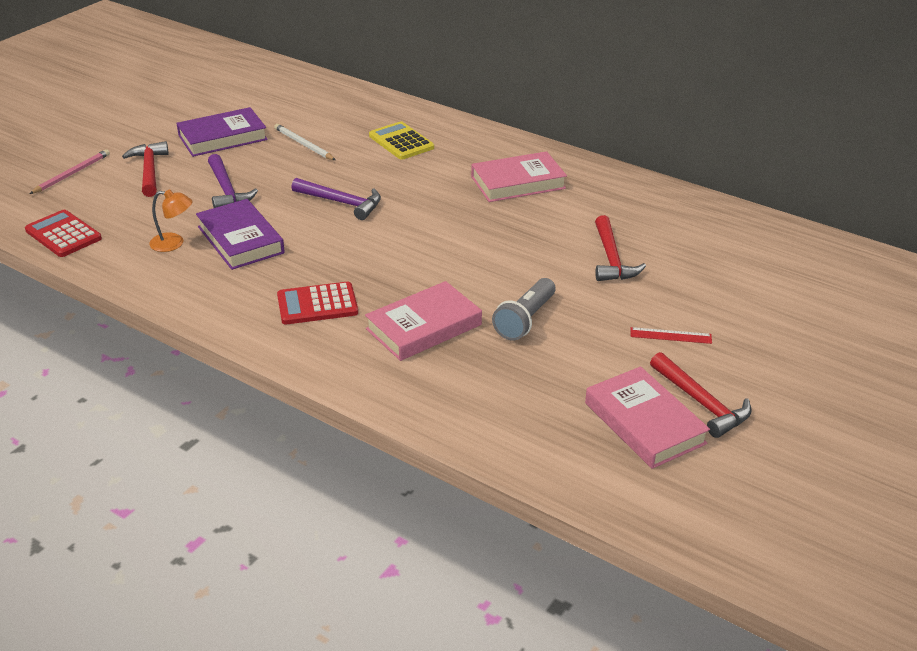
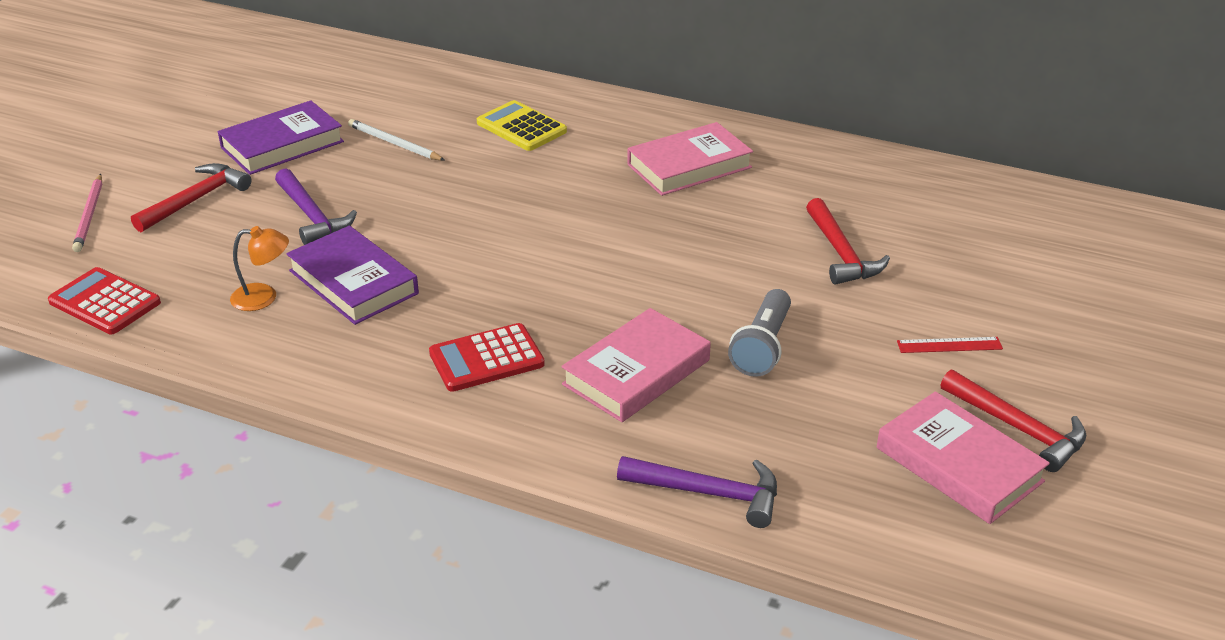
camera: 10 degrees left, 0 degrees up
(72, 174) = (89, 215): pink pencil -> pink pencil turned 150 degrees clockwise
(149, 170) = (196, 200): red hammer -> red hammer turned 60 degrees clockwise
(342, 203) = (472, 217): purple hammer -> purple hammer (709, 493)

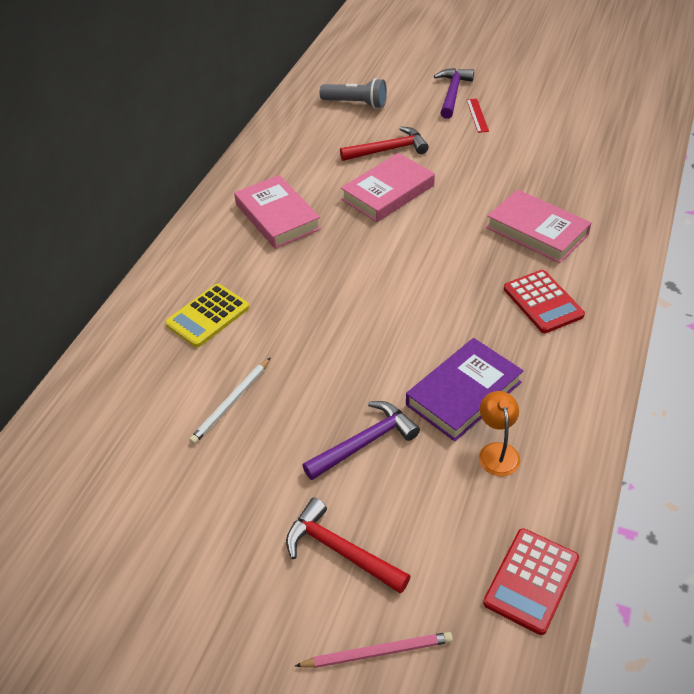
camera: 90 degrees left, 10 degrees up
(282, 144) = (227, 497): purple book -> none
(709, 493) = (637, 198): purple hammer -> purple hammer (452, 93)
(762, 347) = (496, 181): grey flashlight -> grey flashlight (356, 104)
(958, 465) = (580, 118): pink book -> pink book (388, 192)
(1019, 429) = (544, 98): red hammer -> none

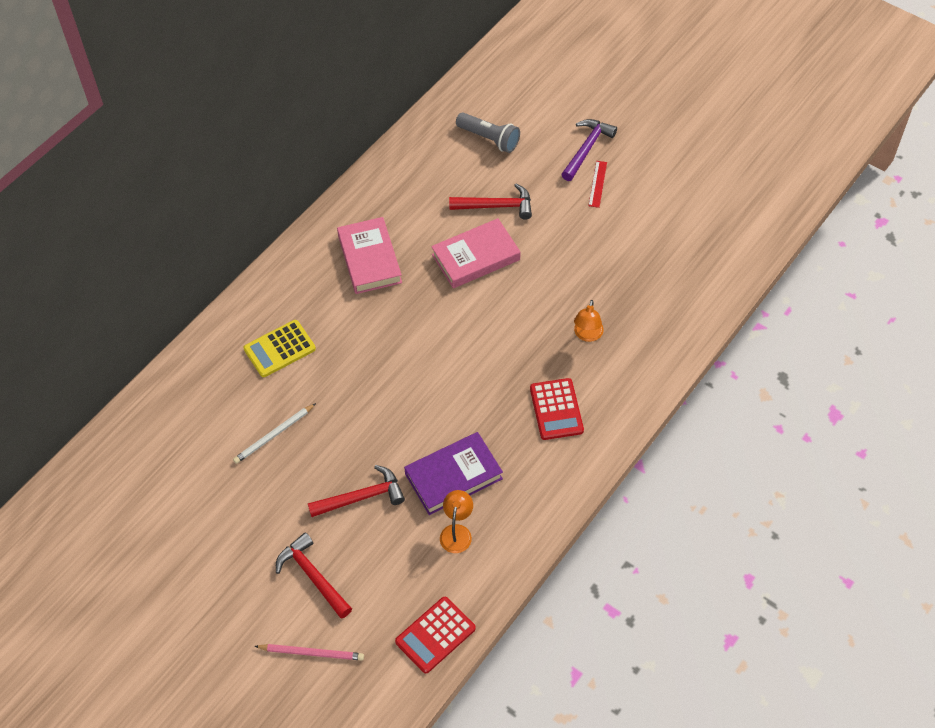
camera: 15 degrees right, 10 degrees up
(365, 442) = (362, 497): purple hammer -> red hammer
(537, 231) = (587, 335): pink book -> orange lamp

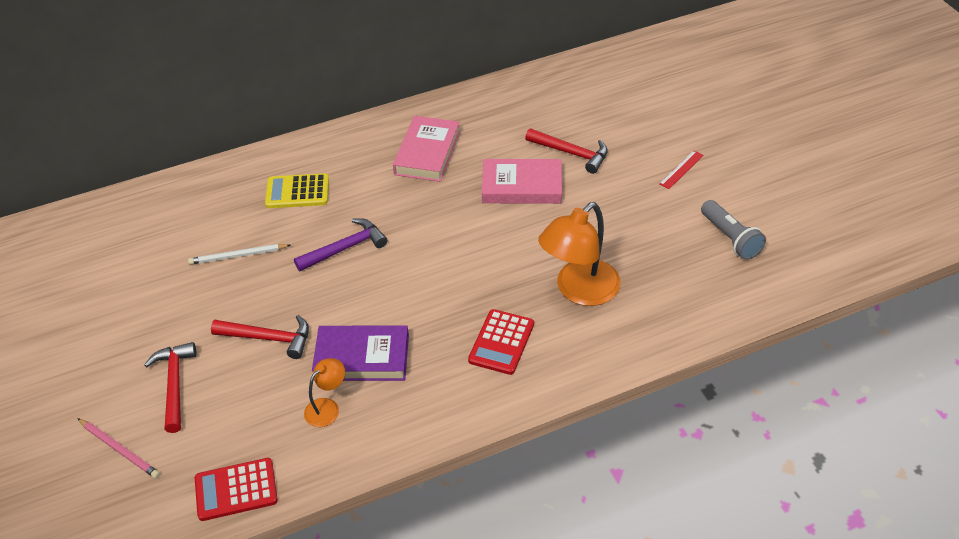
camera: 30 degrees right, 10 degrees down
(489, 139) = (604, 100): grey flashlight -> grey flashlight (730, 238)
(587, 148) = (691, 138): purple hammer -> purple hammer (345, 248)
(587, 335) = (579, 291): orange lamp -> orange lamp, size x1.98

